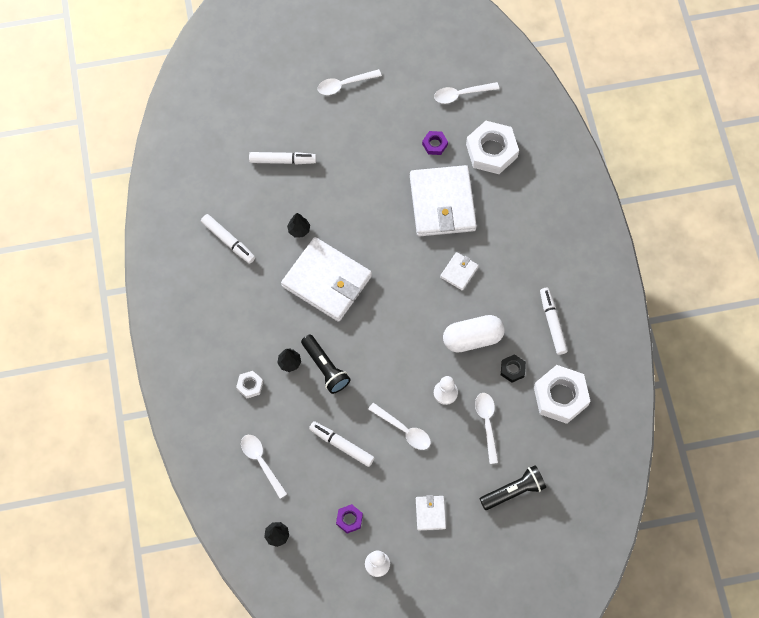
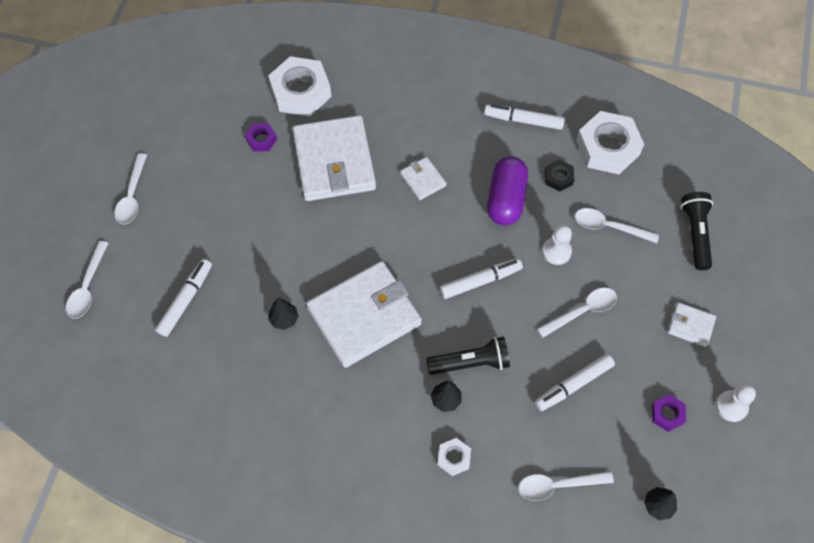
camera: 65 degrees left, 5 degrees down
(228, 241) = (253, 405): white marker -> white marker (480, 281)
(442, 203) = (334, 161): white wallet -> white wallet turned 60 degrees clockwise
(461, 94) = (218, 91): white spoon -> white spoon (87, 287)
(472, 338) = (506, 199): white capsule -> purple capsule

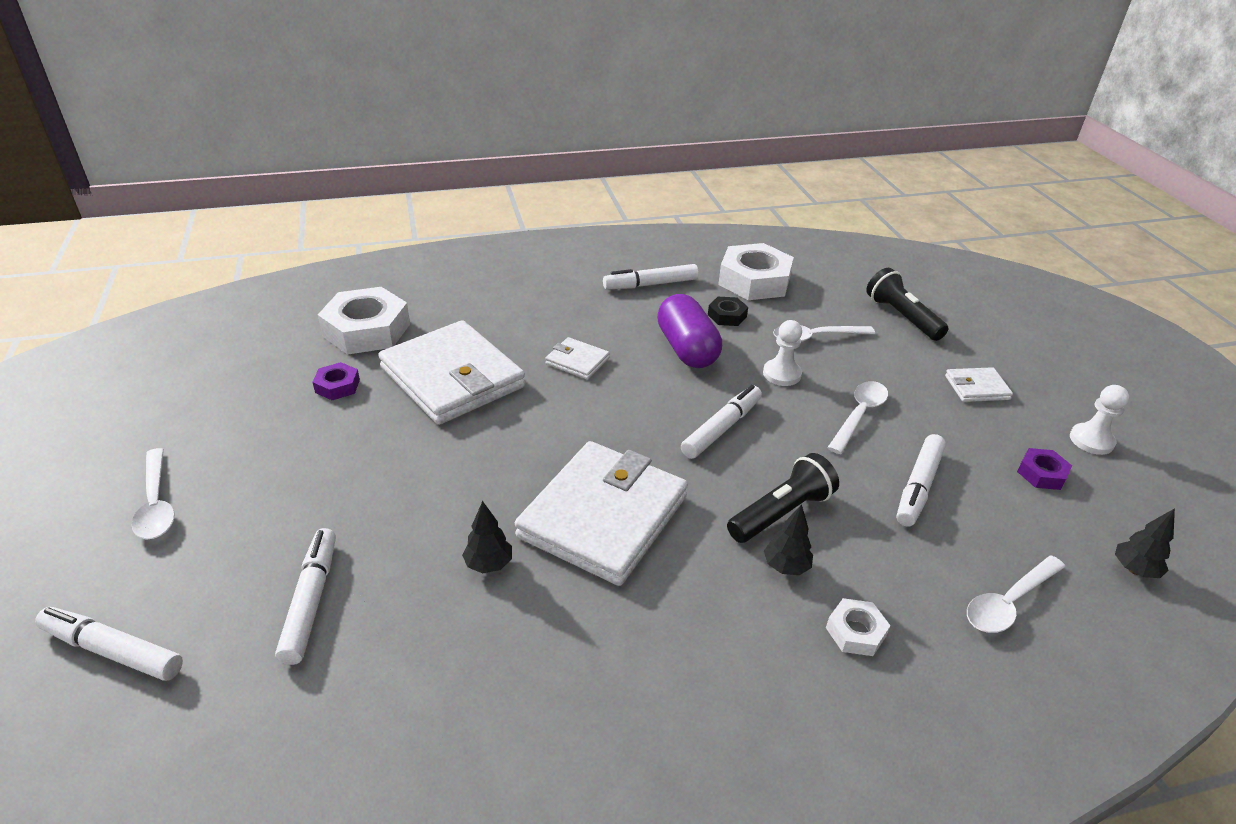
camera: 30 degrees left, 25 degrees down
(87, 287) = (113, 651): white spoon -> white marker

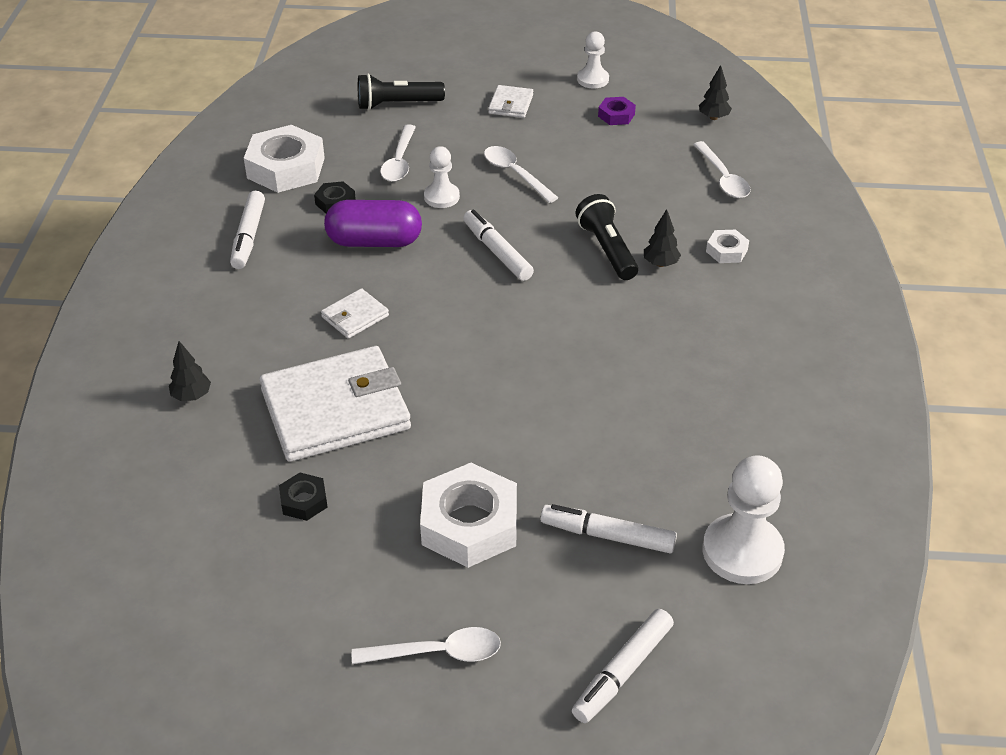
camera: 70 degrees left, 5 degrees up
(293, 741) = (742, 551): none -> white pawn
(337, 386) = (304, 501): purple nut -> black nut
(367, 330) = (205, 469): white nut -> white nut (469, 524)
(488, 564) = (604, 421): black tree -> black tree (192, 396)
(603, 516) = (574, 345): white wallet -> none
(918, 486) = (606, 174): white marker -> none

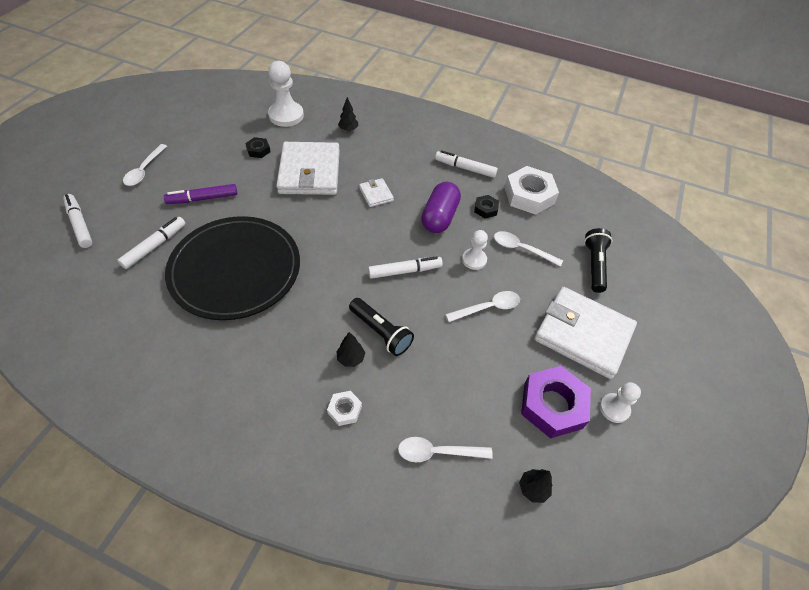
camera: 105 degrees right, 10 degrees up
(469, 524) = (203, 198): white nut -> purple marker
(511, 104) = (583, 334): white wallet -> white wallet, size x2.25
(595, 417) = (235, 270): none -> black plate
(607, 249) = (381, 332): black flashlight -> black flashlight turned 45 degrees clockwise
(616, 115) = (552, 405): purple nut -> purple nut, size x2.08
(742, 551) = (98, 298): white pawn -> white pawn (286, 115)

